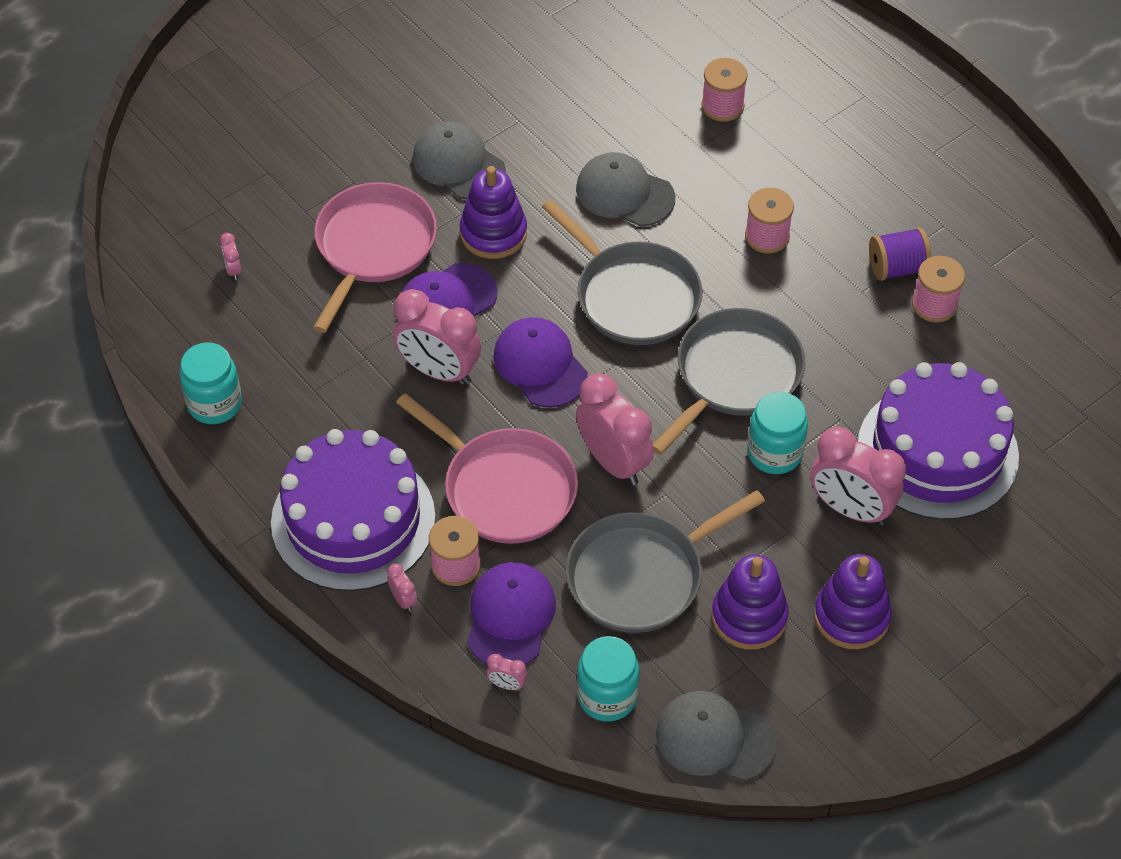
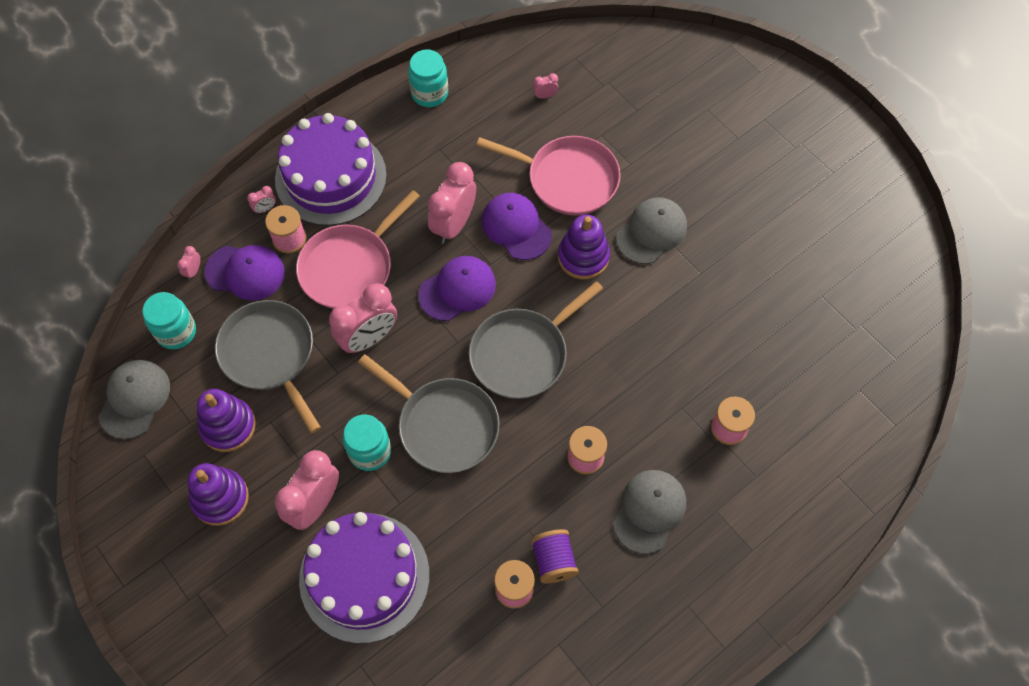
camera: 90 degrees right, 10 degrees up
(624, 193) = (627, 349): grey cap -> grey cap (649, 511)

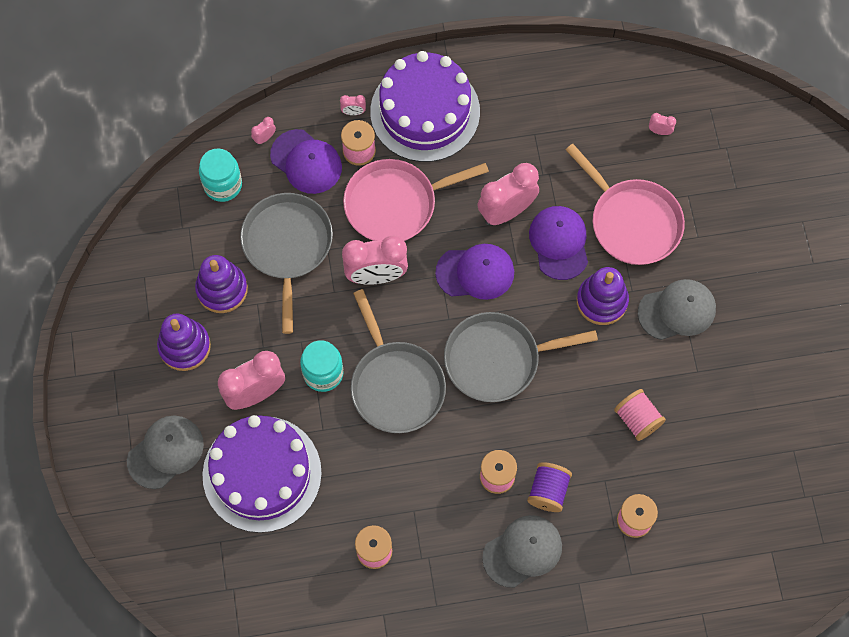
camera: 30 degrees right, 5 degrees up
(134, 399) = (160, 226): grey cap -> grey cap (166, 452)
(429, 93) = (556, 76): turquoise jar -> none
(553, 561) = (419, 547): purple spool -> purple spool (548, 491)
(676, 340) = (637, 419): none -> pink spool

